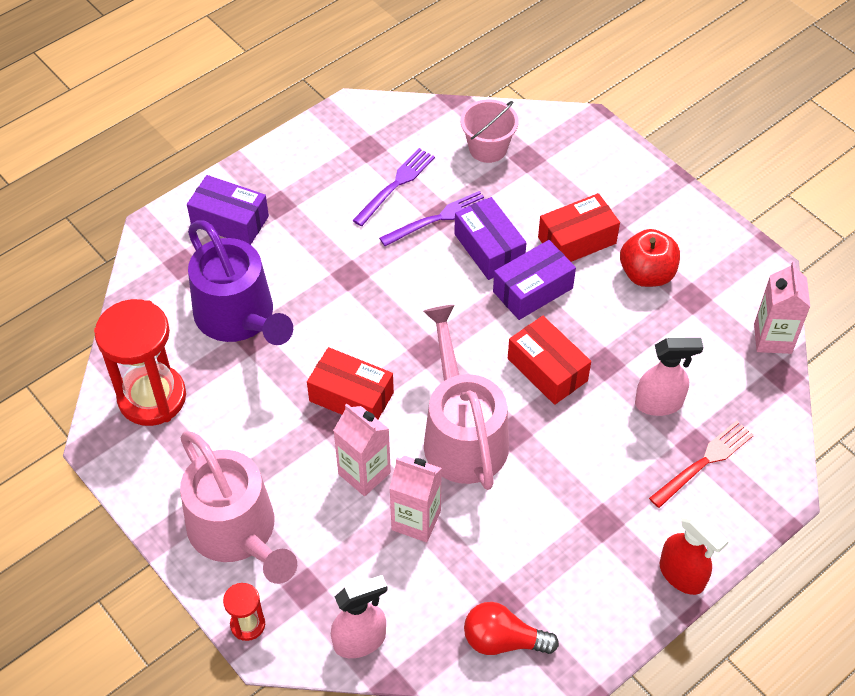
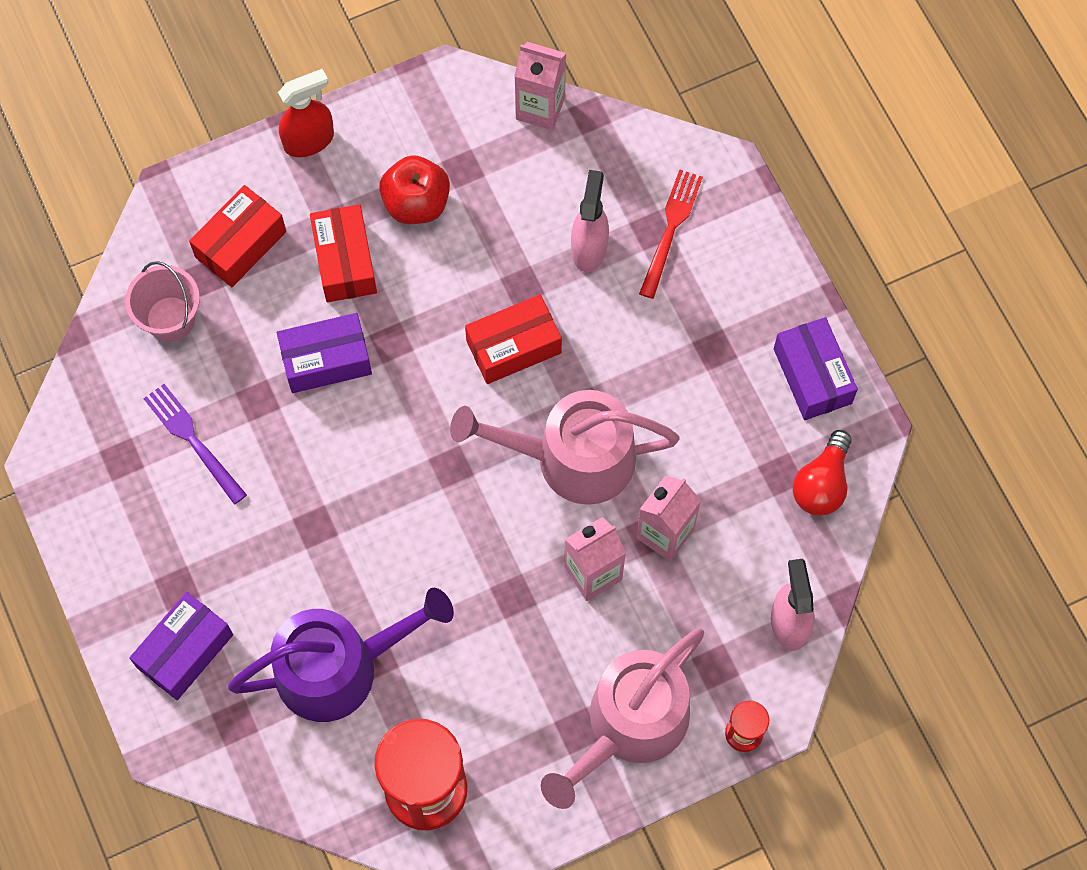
camera: 75 degrees left, 15 degrees up
(236, 531) = (630, 724): pink watering can -> pink watering can turned 150 degrees clockwise
(351, 397) = (489, 564): red box -> red box (240, 244)
(439, 218) = (262, 403): purple fork -> none
(533, 290) = (401, 330): purple box -> purple box (812, 376)
(682, 575) = (793, 294): red spray bottle -> red spray bottle (309, 140)
(705, 461) = (671, 228): red fork -> red fork turned 45 degrees clockwise

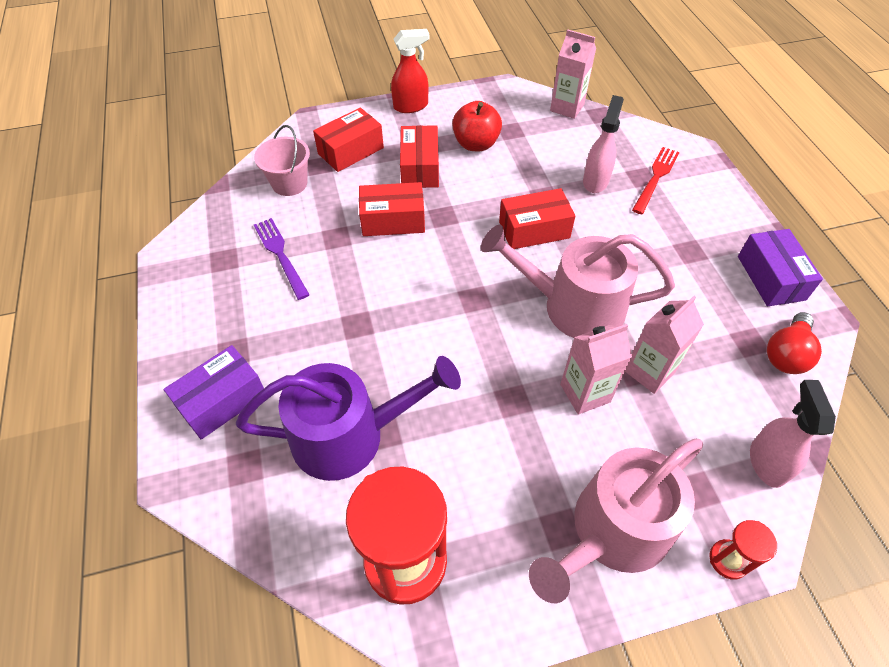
camera: 10 degrees right, 15 degrees down
(326, 360) = (393, 220): purple box -> red box

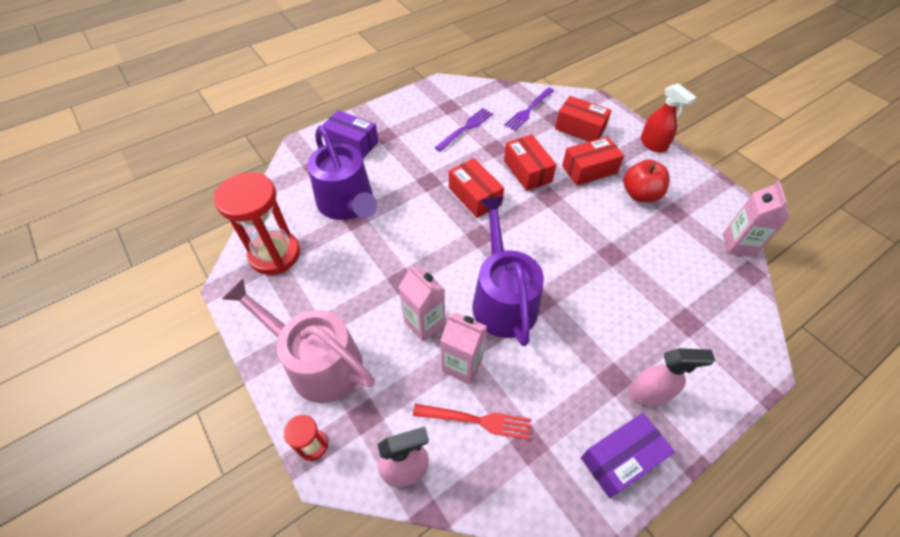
camera: 70 degrees right, 0 degrees up
(289, 183) = (528, 111): pink bucket -> purple fork
(534, 230) = (568, 255): red box -> red box (474, 196)
(574, 306) = (503, 299): pink watering can -> purple watering can
(595, 181) = (655, 286): pink spray bottle -> pink spray bottle (649, 393)
(656, 177) = (695, 334): red fork -> red fork (478, 420)
(786, 354) = (530, 481): red light bulb -> none

